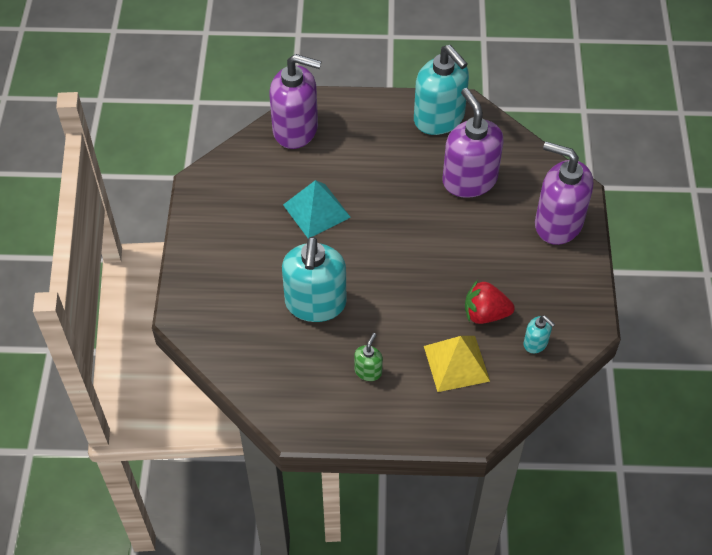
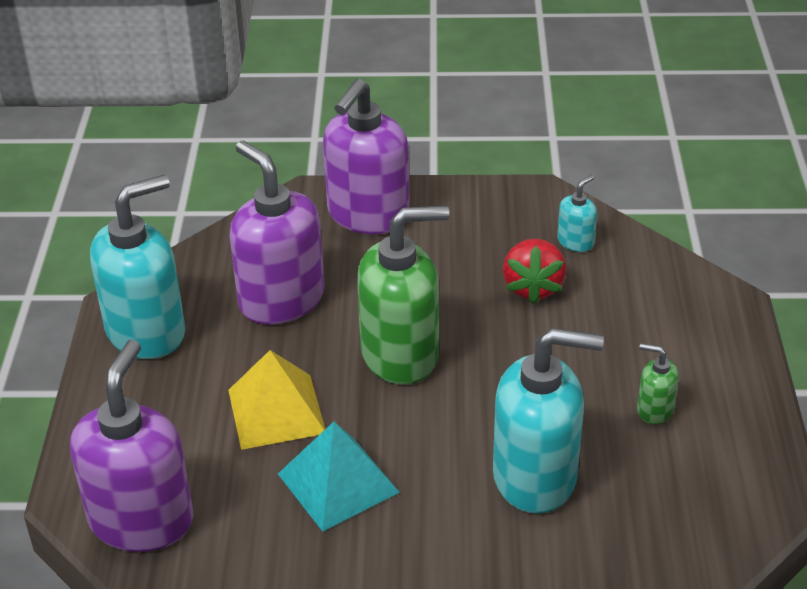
camera: 90 degrees left, 15 degrees down
(419, 240) = (401, 354): none -> green soap dispenser
(456, 363) = (622, 316): yellow pyramid -> yellow pyramid (276, 411)
(469, 180) = (281, 300): purple soap dispenser -> purple soap dispenser turned 75 degrees clockwise

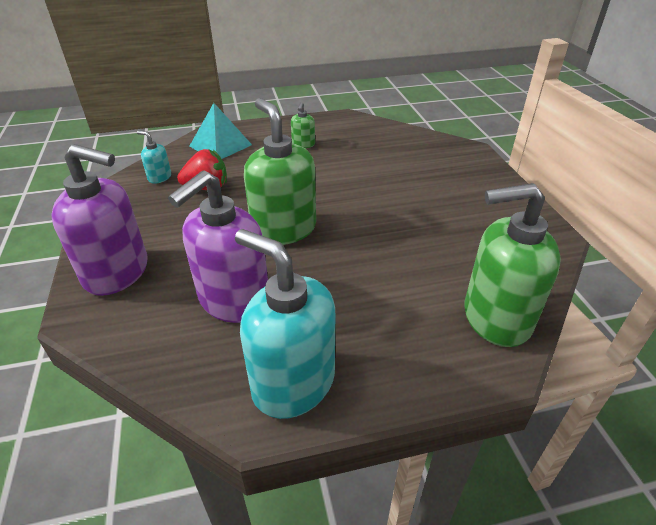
camera: 105 degrees left, 0 degrees up
(142, 520) = (495, 318): purple soap dispenser -> green soap dispenser
(276, 411) = (359, 274): yellow pyramid -> none
(338, 483) = (408, 234): turquoise pyramid -> turquoise pyramid (220, 145)
(536, 477) = (366, 171): turquoise soap dispenser -> none

